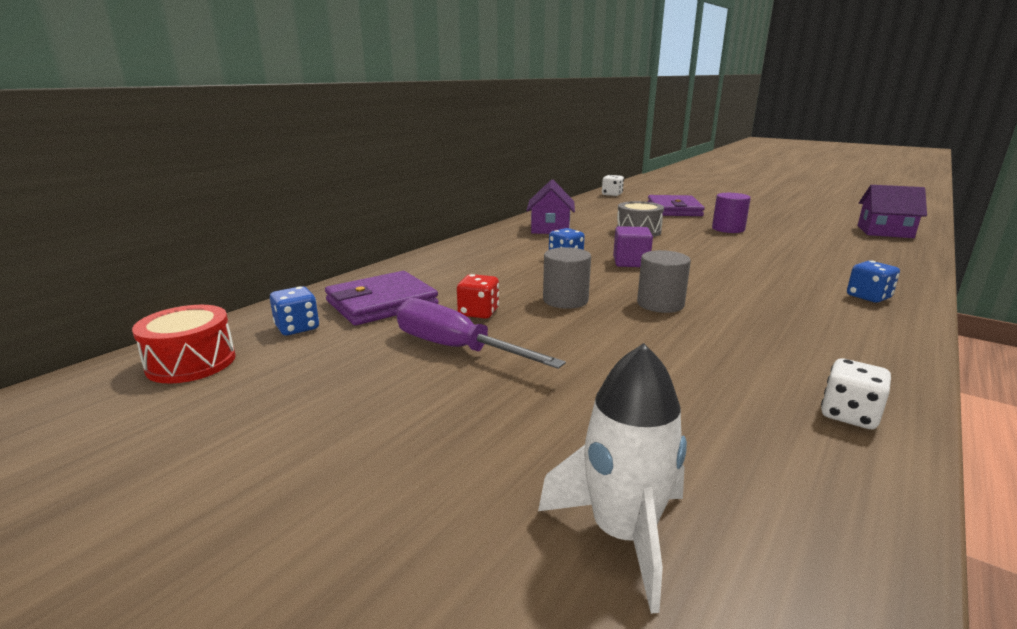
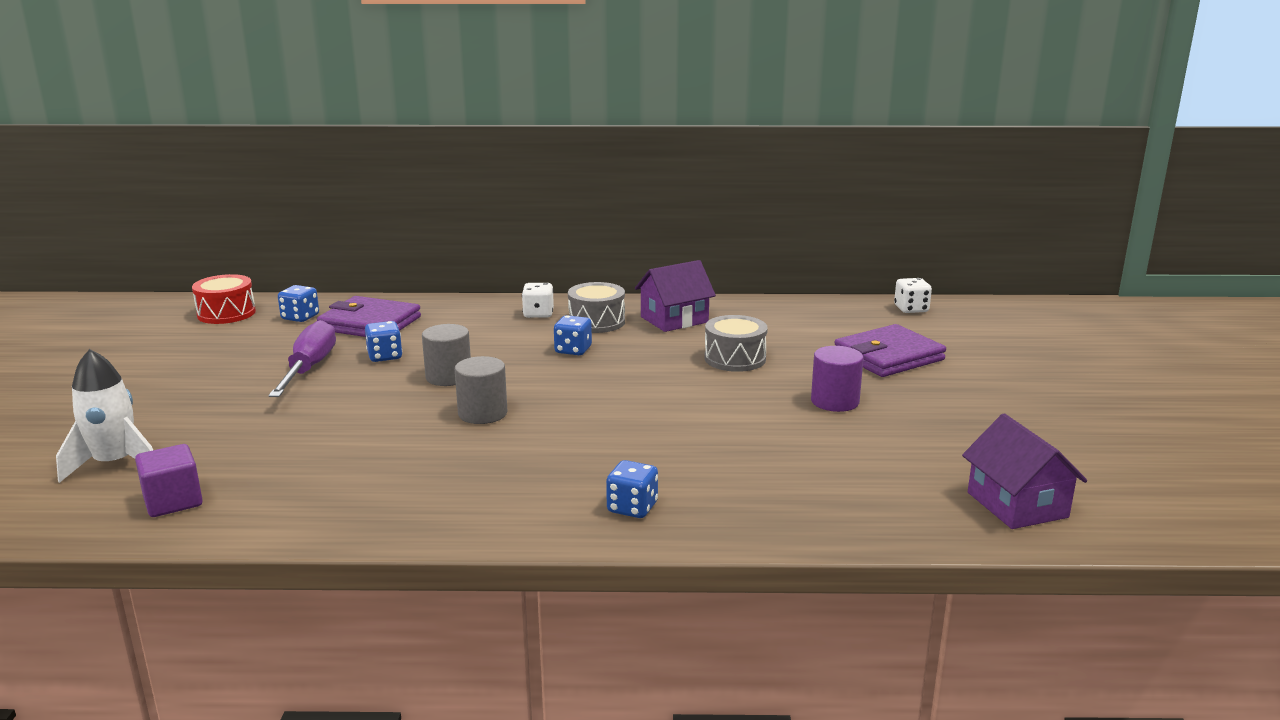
camera: 55 degrees right, 0 degrees up
(478, 312) = (385, 356): red dice -> blue dice
(521, 243) = (596, 322): none -> grey drum
(630, 262) = (599, 378): purple cube -> purple cube (173, 501)
(849, 415) = (306, 514): white dice -> white dice (538, 314)

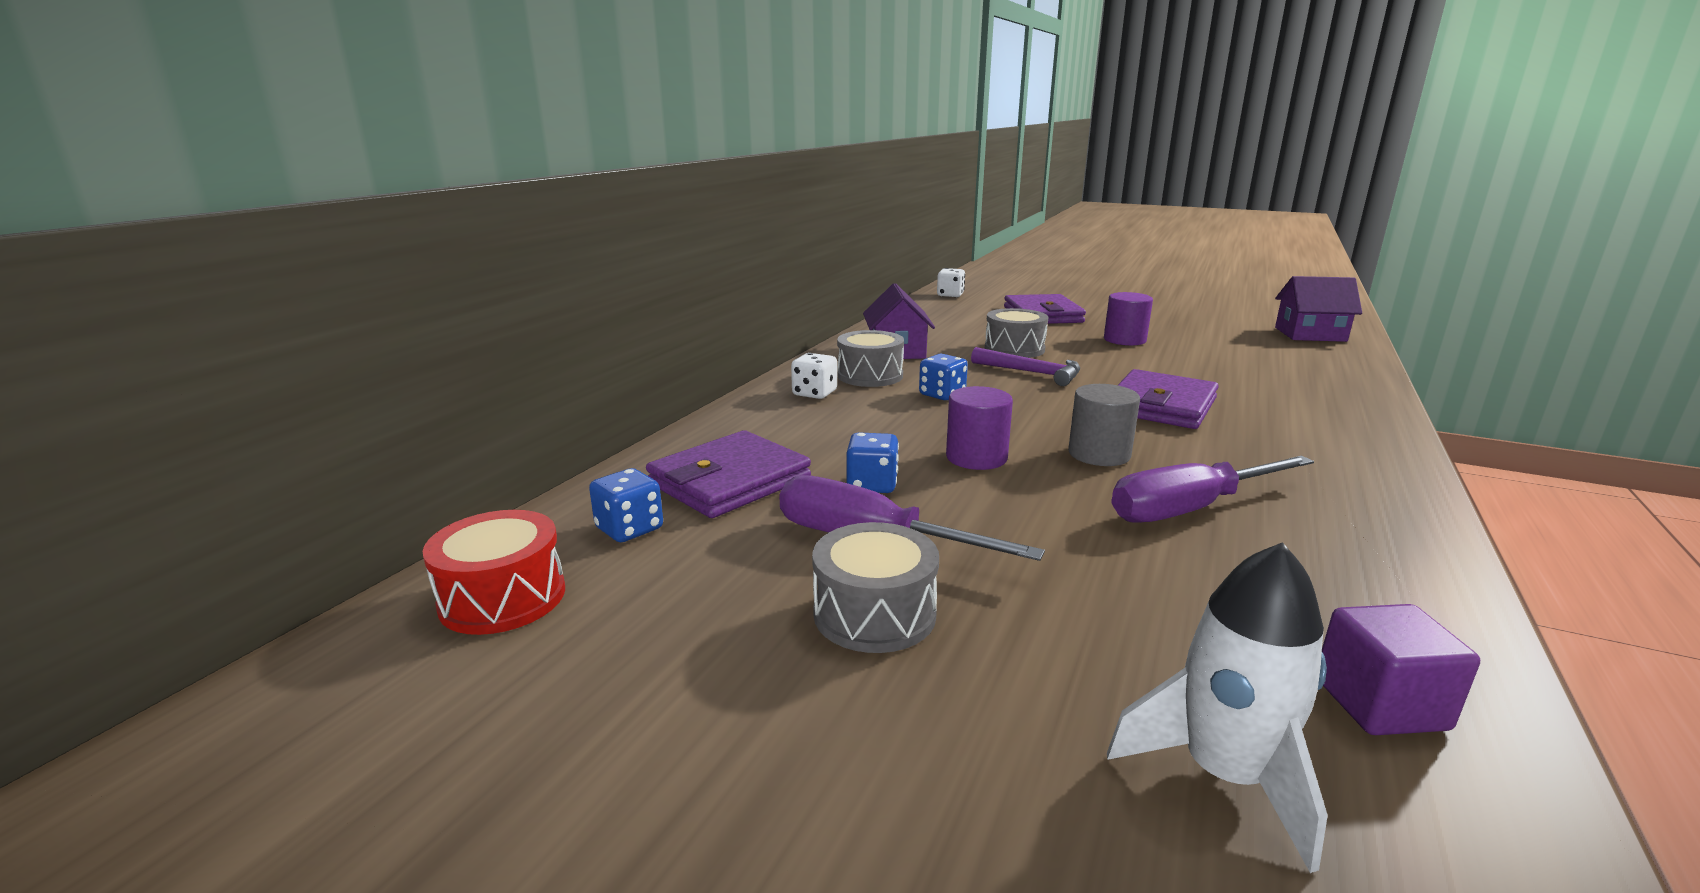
camera: 65 degrees left, 0 degrees up
(232, 381) = (874, 614): none -> grey drum
(397, 448) = (1190, 509): none -> purple screwdriver
(448, 377) = (976, 457): grey cylinder -> purple cylinder
(621, 429) = (1161, 406): none -> purple wallet
(632, 508) = (1336, 426): blue dice -> none
(665, 373) = (1032, 373): none -> purple hammer

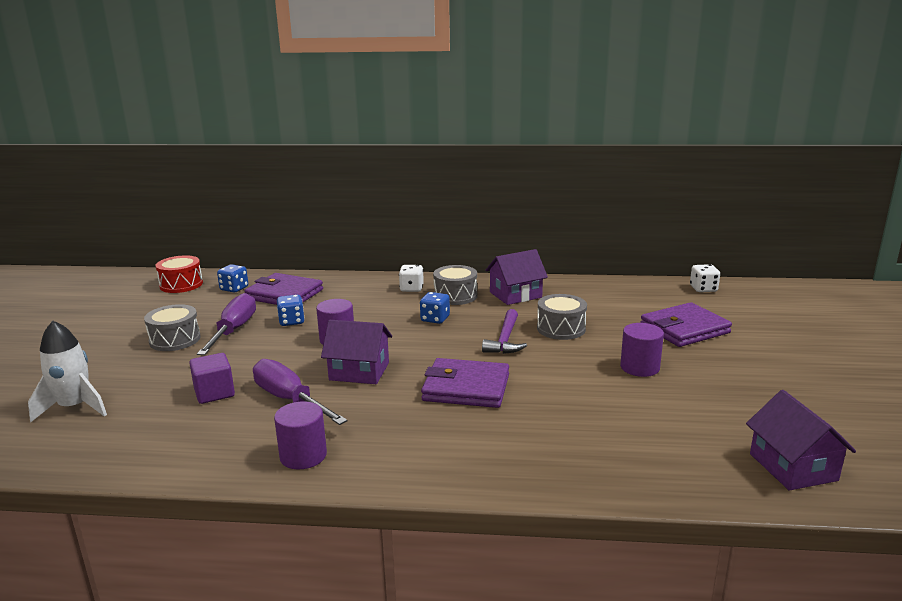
camera: 70 degrees right, 0 degrees up
(1099, 454) = (359, 371): grey cylinder -> purple house
(1364, 512) = (303, 456): none -> purple cylinder
(1380, 704) = (111, 441): purple cube -> purple cube (214, 393)

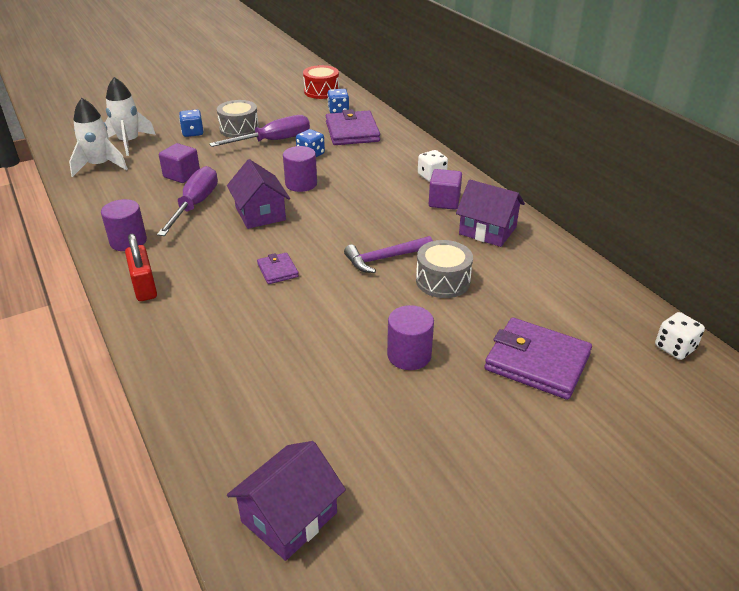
camera: 55 degrees right, 15 degrees up
(95, 439) = (100, 166): none -> white rocket
(406, 465) = (144, 287): none -> red padlock
(435, 319) = (385, 210): blue dice -> blue dice (193, 133)
(455, 296) = (444, 201): grey drum -> purple cube
(466, 388) = (277, 270): purple wallet -> purple wallet, size x0.51

